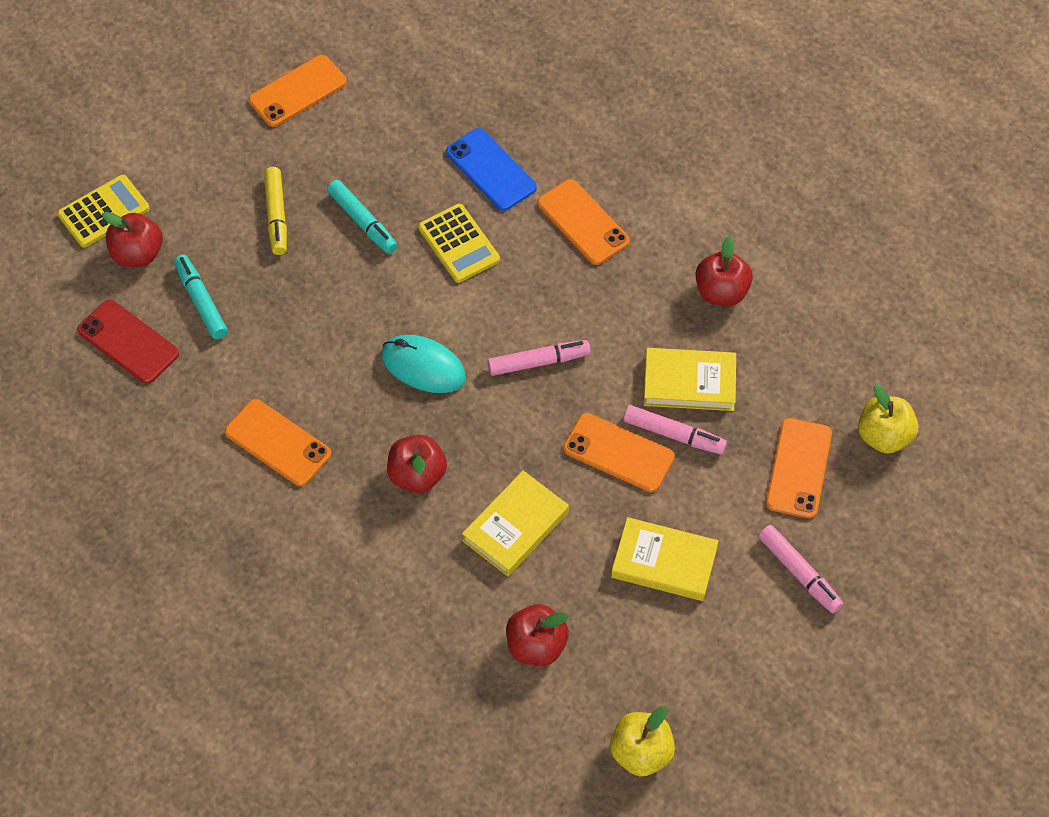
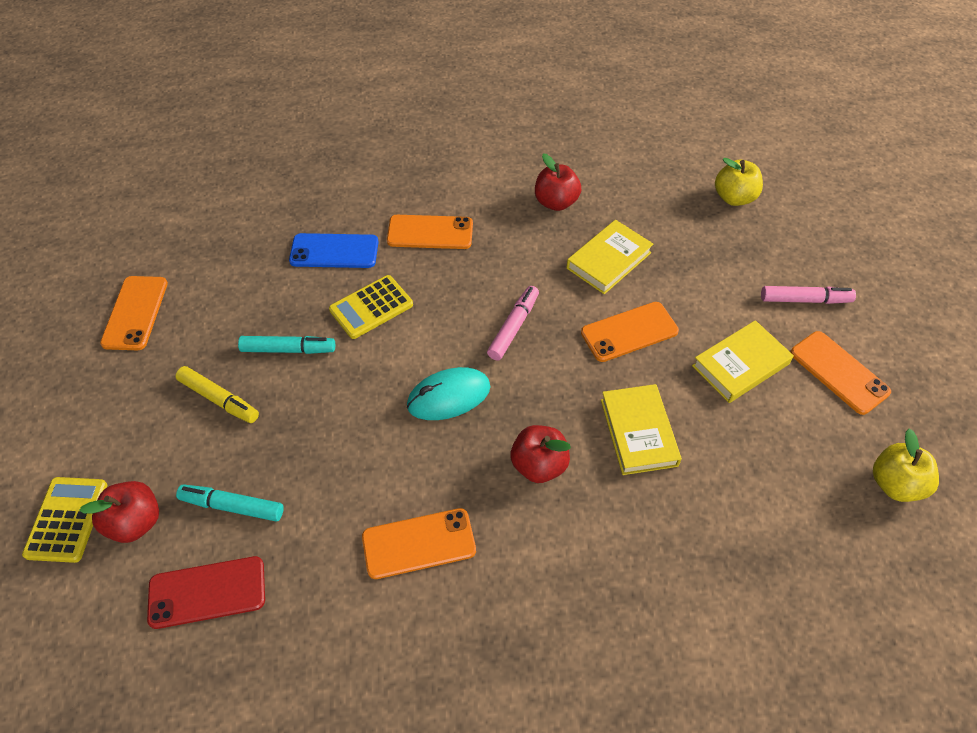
camera: 50 degrees left, 5 degrees down
(458, 244) = (371, 307): yellow calculator -> yellow calculator turned 135 degrees clockwise
(536, 646) = (754, 489): red apple -> none
(674, 435) = (641, 294): pink marker -> none
(799, 468) = (723, 250): orange phone -> orange phone (839, 372)

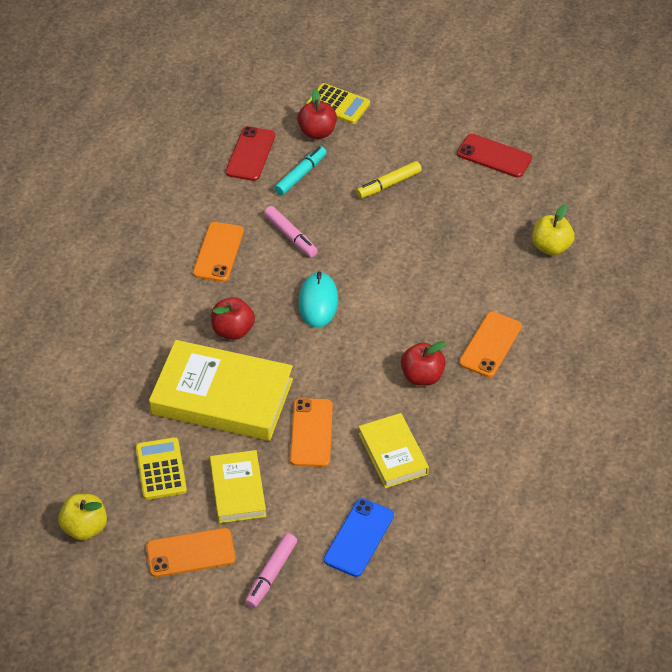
camera: 115 degrees right, 5 degrees down
(135, 313) = (494, 156): orange phone -> red phone
(288, 349) = (412, 228): turquoise marker -> none
(334, 251) = (500, 278): blue phone -> blue phone (359, 537)
(371, 307) = (427, 284): yellow calculator -> yellow calculator (161, 469)
(513, 327) = (358, 362): pink marker -> pink marker (290, 236)
(556, 202) = (483, 446): red apple -> red apple (422, 376)
(638, 432) = (222, 396): yellow book -> yellow book, size x1.78
(734, 198) = (418, 590): yellow apple -> yellow apple (551, 247)

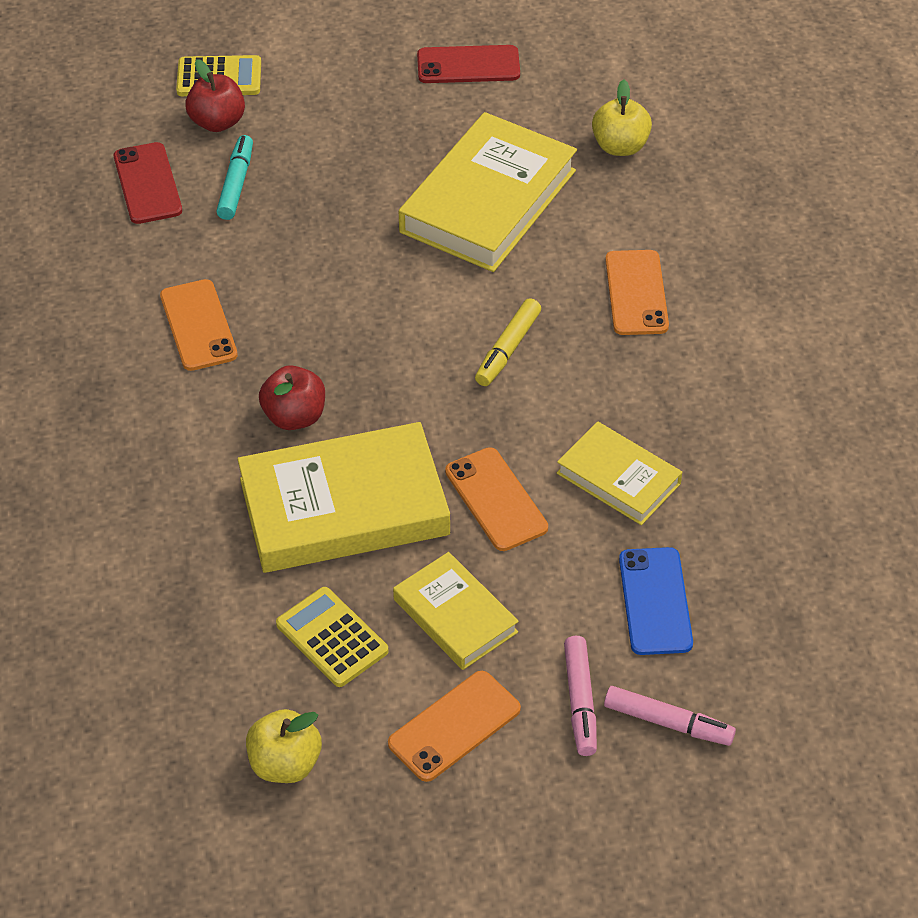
camera: 30 degrees left, 0 degrees up
(290, 236) = (281, 266): pink marker -> pink marker (668, 723)
(318, 302) = (380, 333): turquoise mouse -> none
(388, 184) = (361, 151): yellow marker -> yellow marker (507, 349)
(422, 376) = (582, 367): red apple -> none
(442, 248) = (488, 201): none -> yellow book

